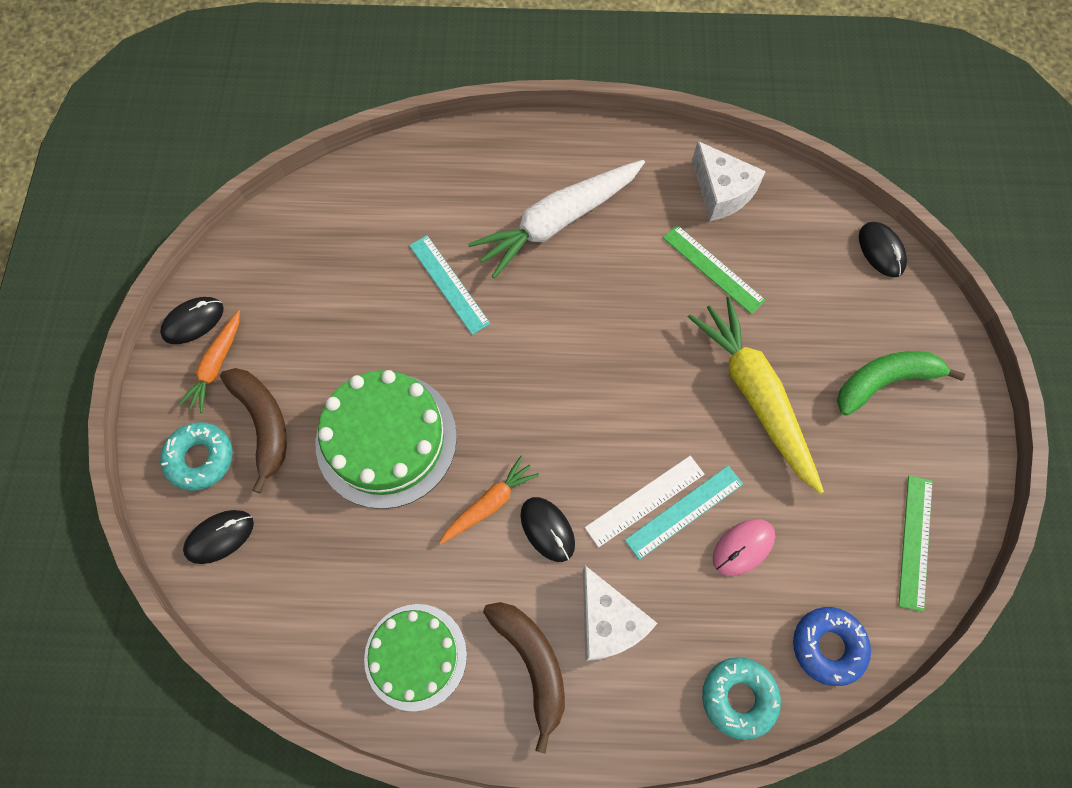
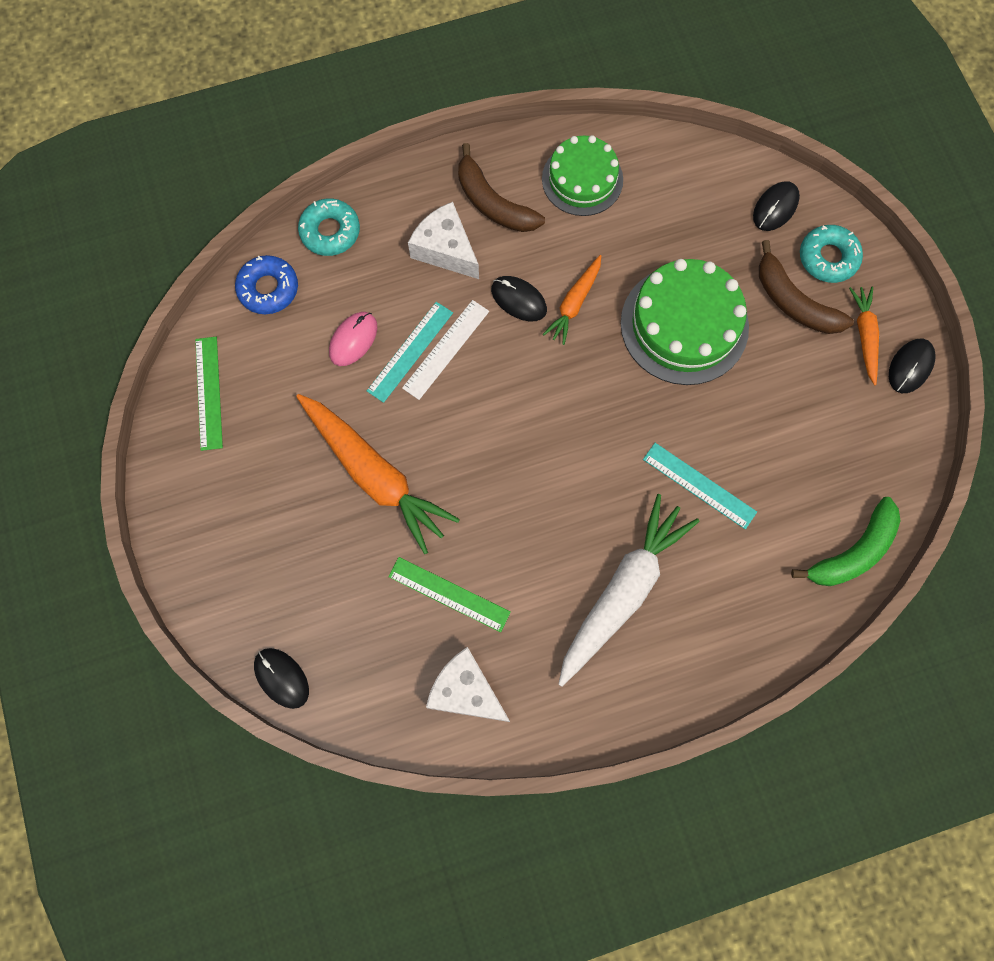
camera: 160 degrees right, 5 degrees up
(755, 396) = (374, 475): yellow carrot -> orange carrot
(885, 382) = (256, 531): green banana -> green banana (853, 552)

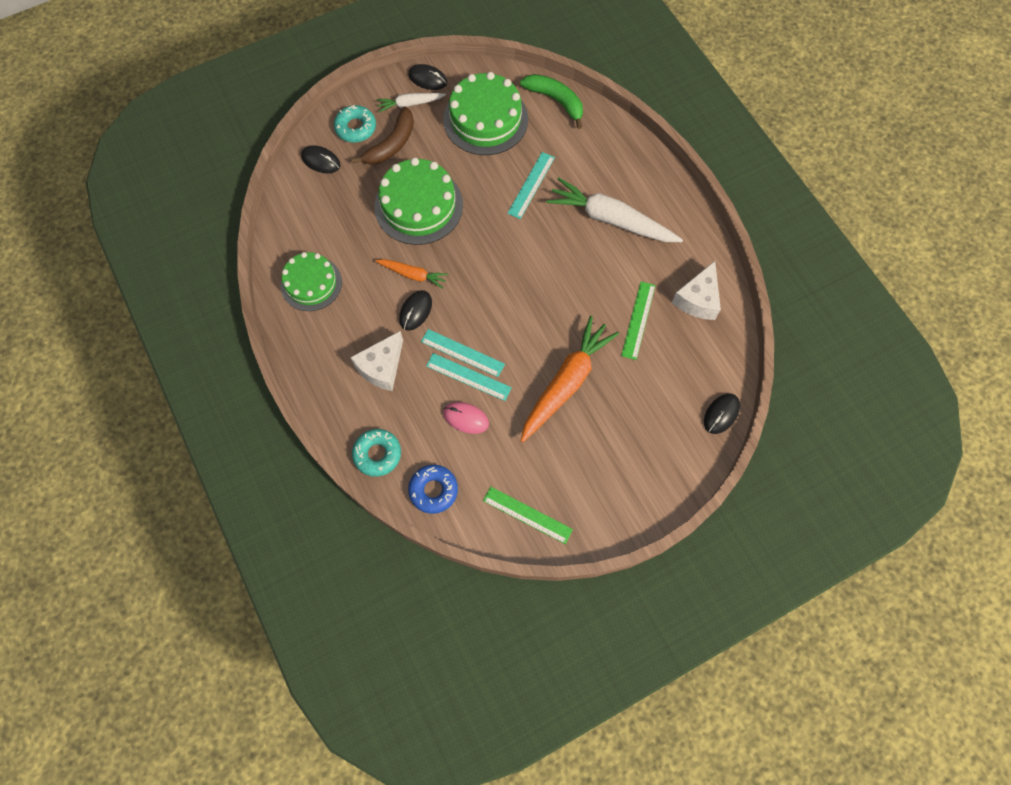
camera: 100 degrees left, 5 degrees down
(209, 393) = (527, 515): green ruler -> green ruler turned 45 degrees clockwise
(446, 349) = (462, 352): white ruler -> turquoise ruler
(493, 203) = (338, 341): brown banana -> none
(826, 439) = (485, 119): none -> green cake
(864, 336) = (410, 104): orange carrot -> white carrot

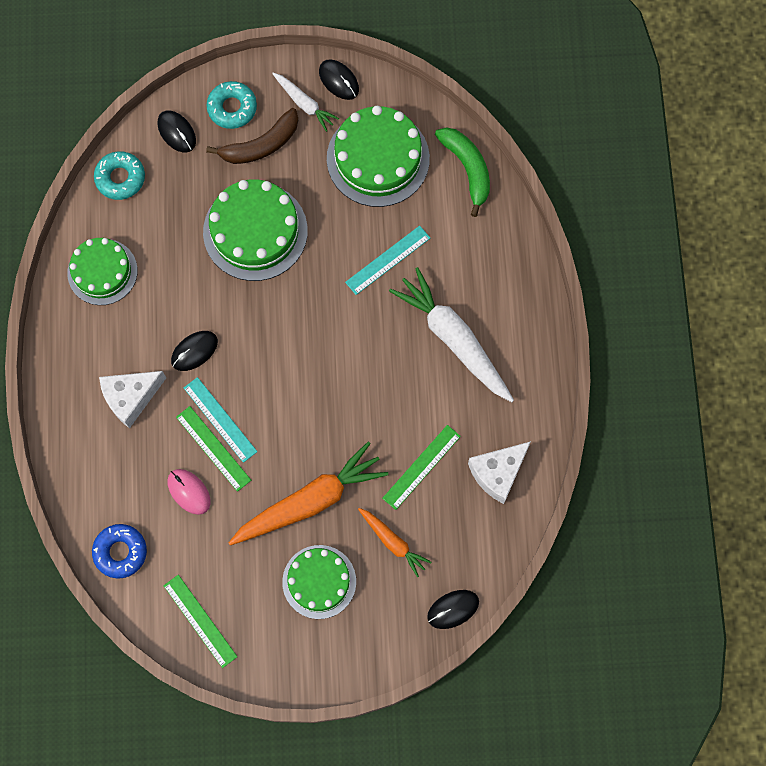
camera: 25 degrees right, 5 degrees up
(377, 454) = (83, 488): turquoise donut -> turquoise donut (120, 178)
(410, 104) = (304, 104): white carrot -> white carrot turned 150 degrees counterclockwise
(413, 275) = (211, 309): orange carrot -> orange carrot (393, 542)
(468, 376) = (213, 448): turquoise ruler -> green ruler
(606, 440) = (319, 581): none -> green cake

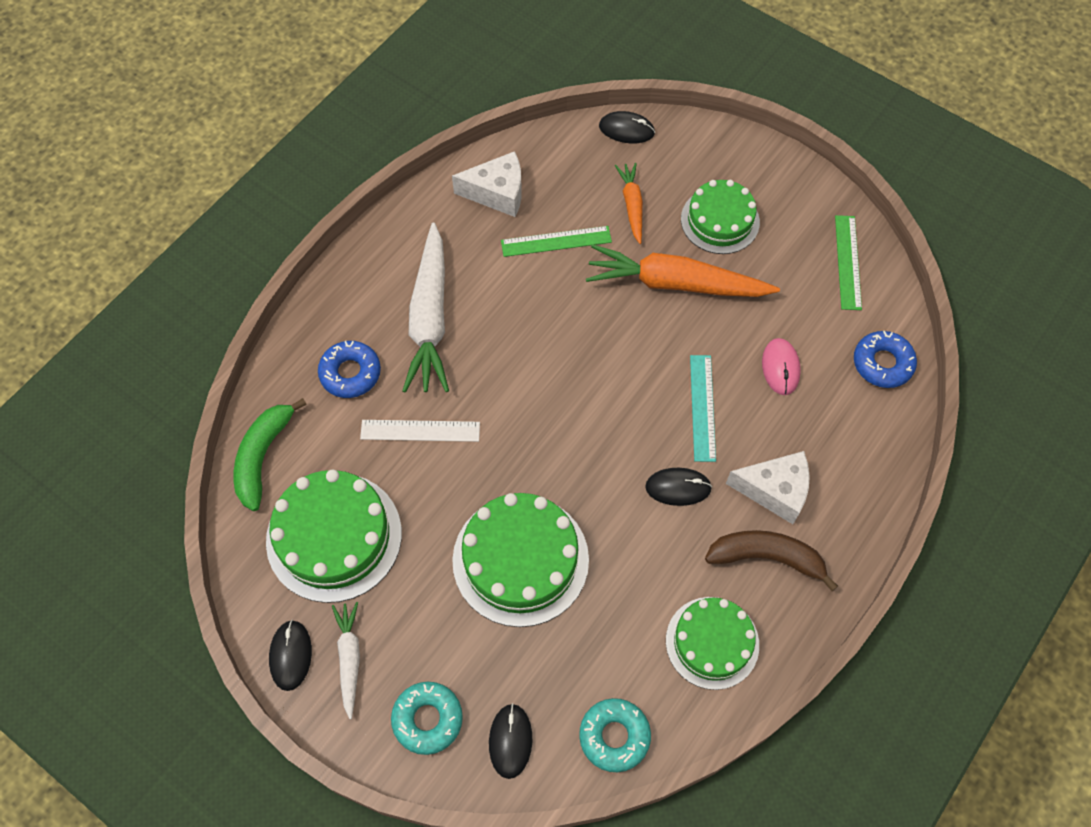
camera: 140 degrees left, 10 degrees down
(213, 448) = (728, 387): green ruler -> none
(261, 145) = (434, 649): brown banana -> brown banana (767, 557)
(387, 260) = (420, 431): turquoise ruler -> white ruler
(468, 261) = (350, 373): none -> blue donut

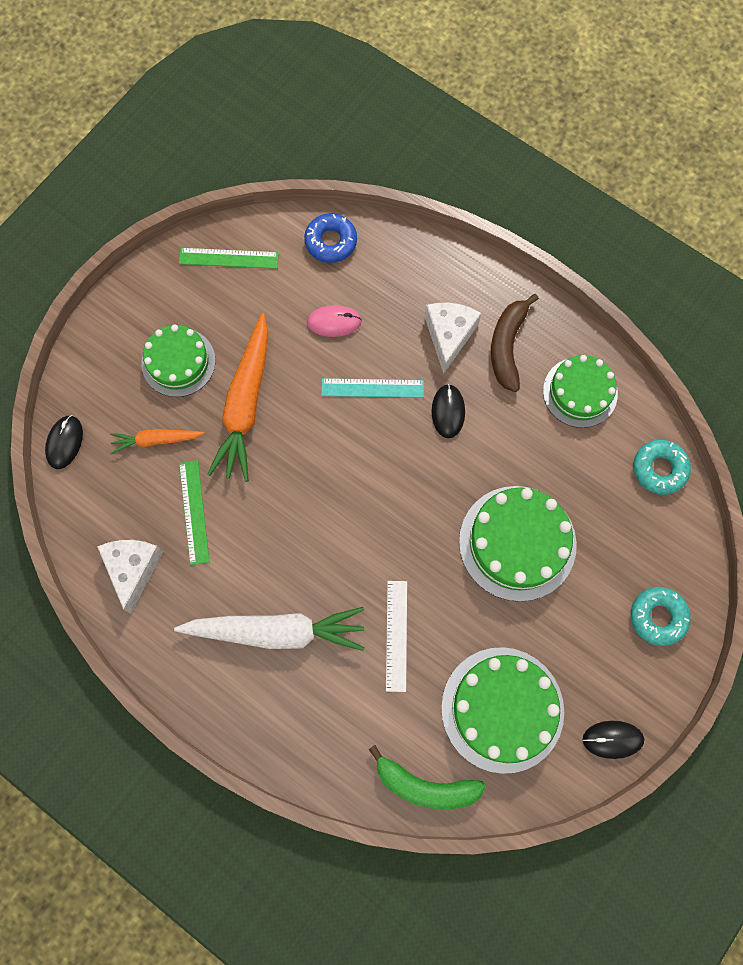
camera: 90 degrees left, 10 degrees up
(349, 658) = (612, 686): white carrot -> none
(350, 373) = (336, 706): blue donut -> none
(510, 741) = (669, 549): black mouse -> none

